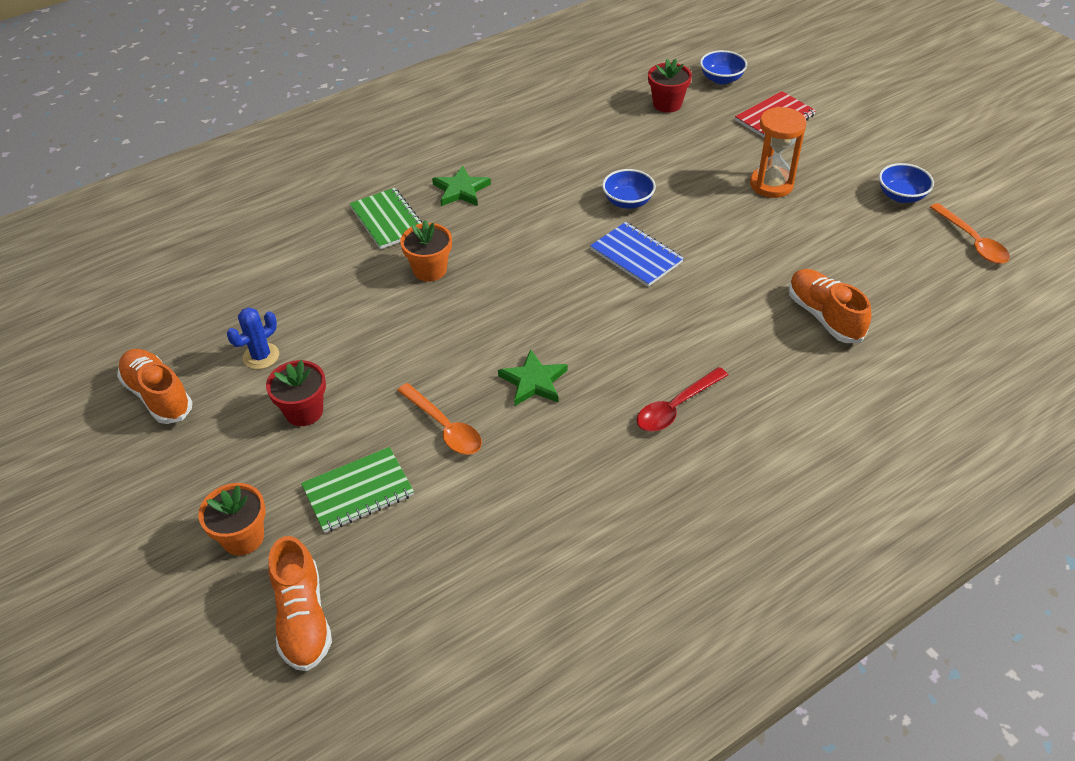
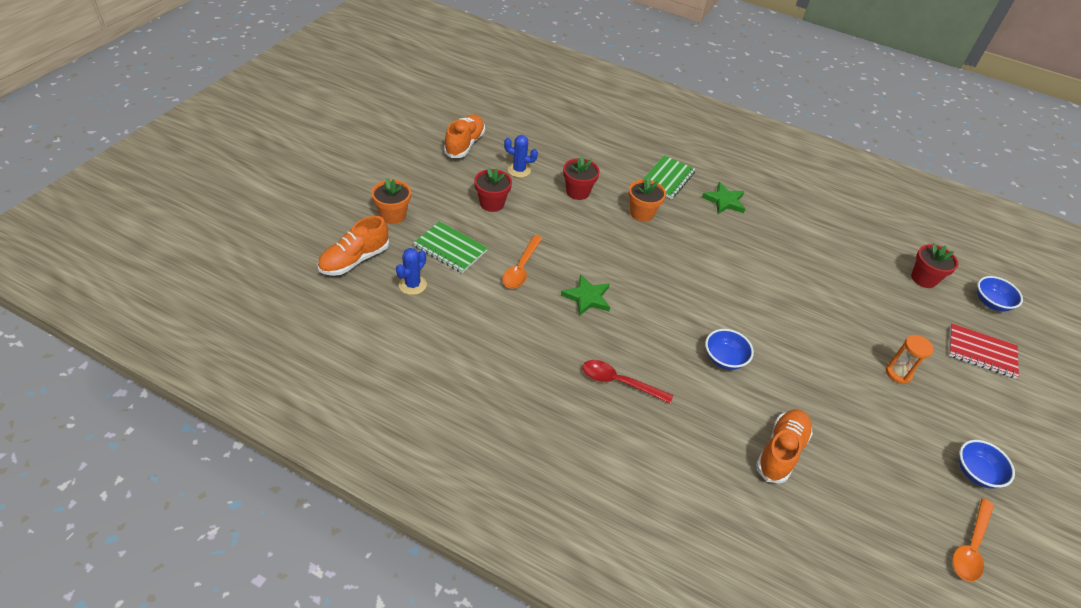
camera: 55 degrees right, 0 degrees up
(348, 313) = (577, 192): none -> red flower pot
(398, 561) = (412, 285): none -> blue cactus
(628, 202) = (794, 290): blue bowl -> blue bowl (724, 359)
(636, 256) = (744, 313): blue notebook -> none
(771, 184) = (898, 373): orange hourglass -> orange hourglass, size x0.66

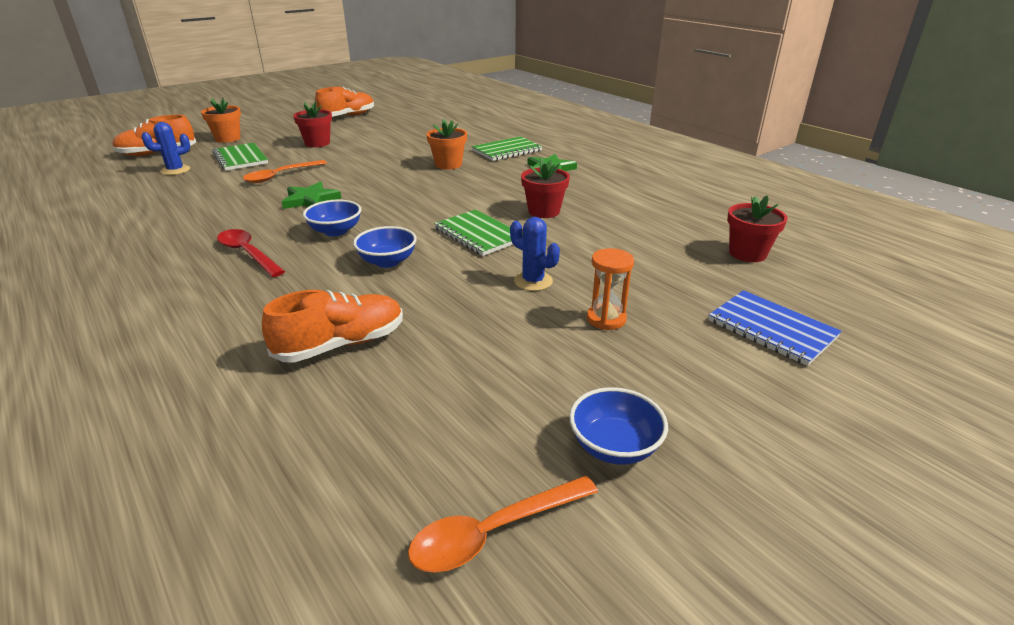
camera: 30 degrees right, 15 degrees down
(519, 170) = (371, 131): blue cactus -> blue cactus (533, 281)
(577, 192) = (405, 147): red flower pot -> red flower pot (544, 211)
(753, 307) = (478, 234): none -> green notebook
(981, 352) = (771, 329): red notebook -> blue notebook
(991, 303) = (840, 290): blue bowl -> blue bowl (335, 231)

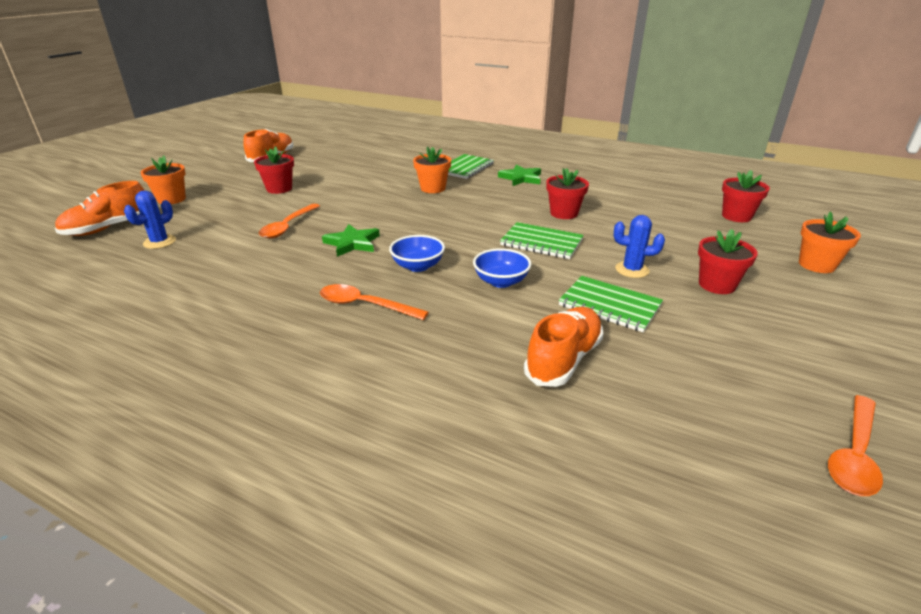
camera: 25 degrees left, 0 degrees up
(240, 158) = (218, 217): green notebook -> green notebook (609, 305)
(247, 253) = (364, 305): red spoon -> orange spoon
(606, 319) = (716, 285): orange hourglass -> red flower pot
(614, 446) = (839, 370): blue bowl -> none
(771, 329) = (816, 265): blue notebook -> orange flower pot

